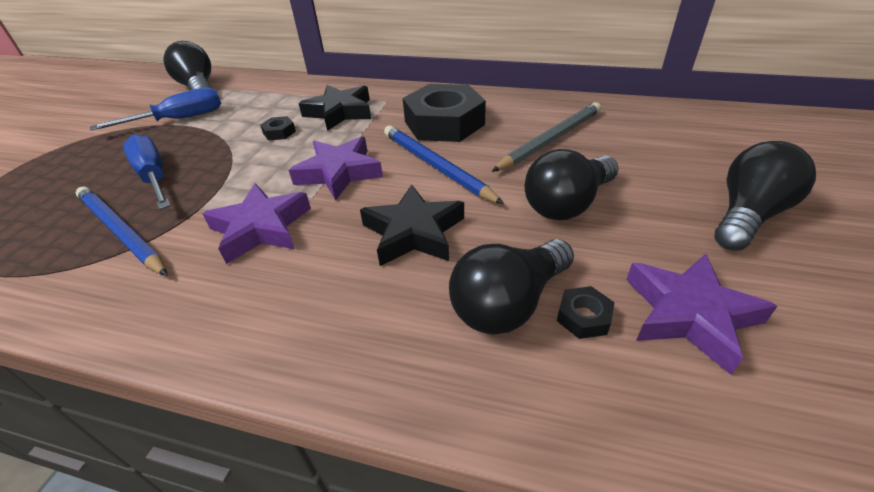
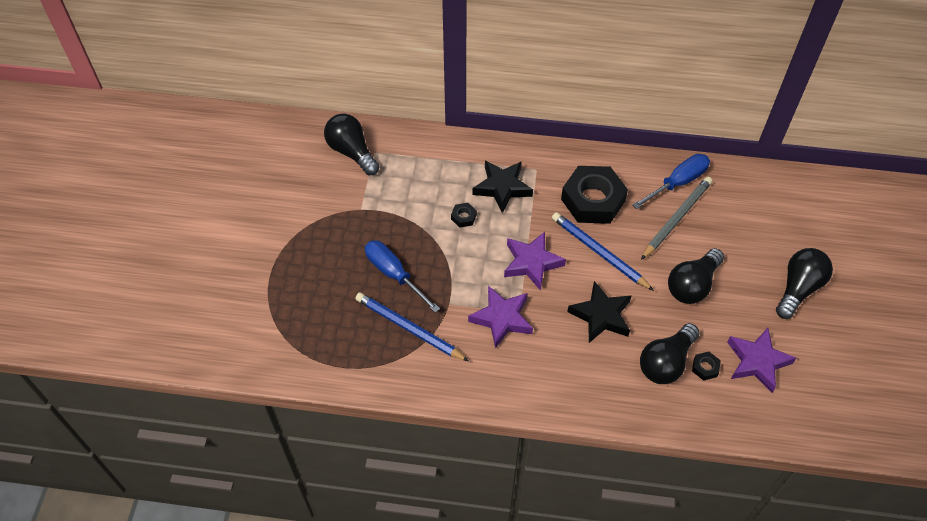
camera: 10 degrees left, 15 degrees up
(179, 119) = (366, 202): blue screwdriver -> blue screwdriver (677, 183)

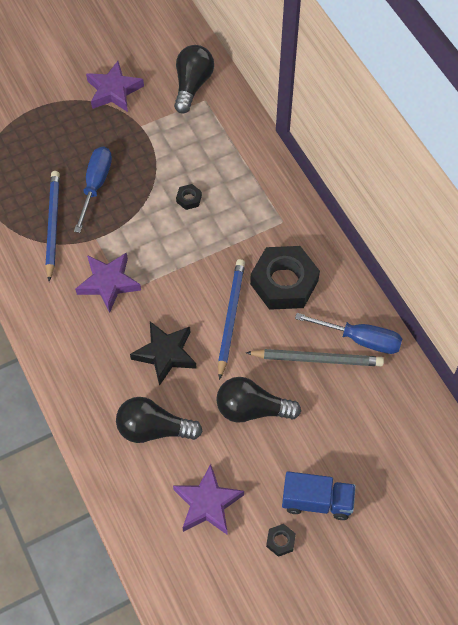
camera: 55 degrees right, 5 degrees up
(502, 187) = (242, 208): black star -> none
(532, 263) = (180, 273): purple star -> purple star (114, 91)
(705, 367) = (170, 463): black nut -> black nut (280, 541)
(798, 288) = (317, 501): black light bulb -> blue truck

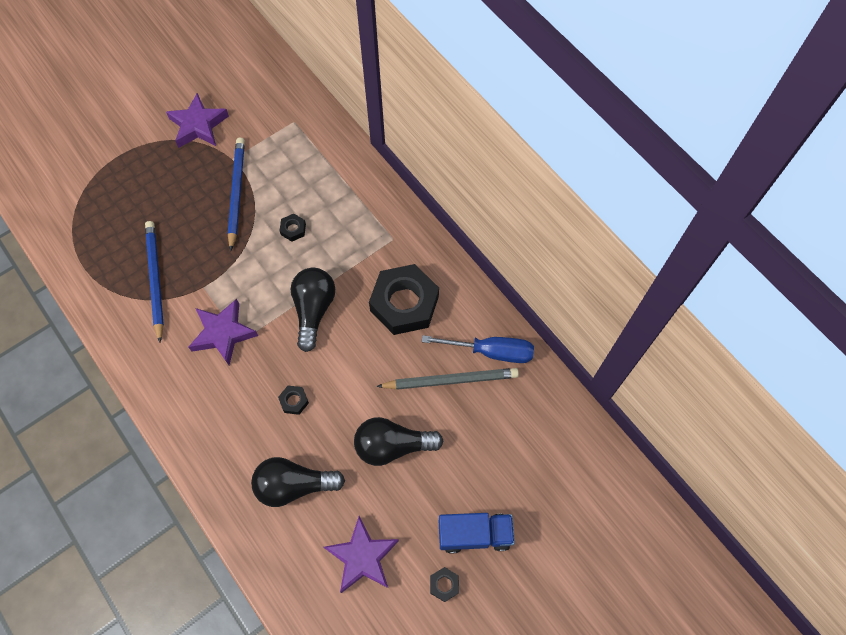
camera: 10 degrees left, 5 degrees up
(95, 185) = (194, 230): blue screwdriver -> none
(165, 354) = (294, 401): black star -> black nut
(192, 85) = (278, 108): black light bulb -> black light bulb (313, 310)
(230, 318) = (355, 350): blue pencil -> blue pencil (236, 193)

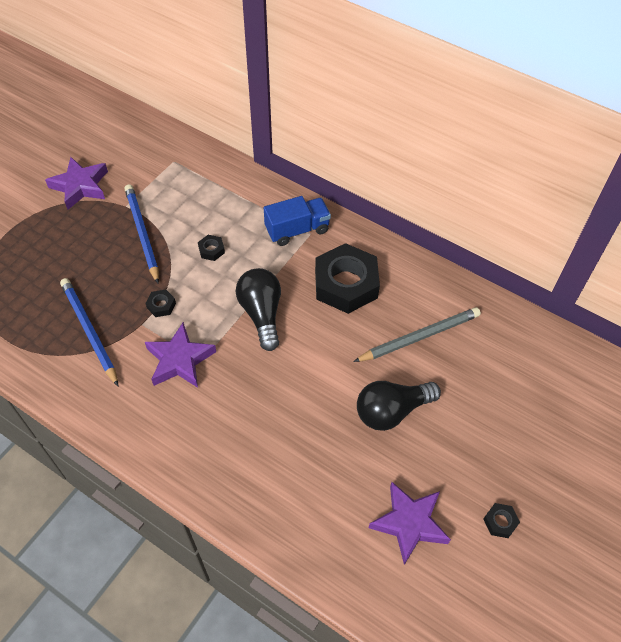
camera: 20 degrees left, 10 degrees down
(294, 401) = (277, 400): black nut -> black nut (161, 305)
(294, 485) = (311, 478): black light bulb -> none
(474, 534) = (506, 465): blue truck -> blue truck (297, 230)
(490, 351) = (444, 302): blue screwdriver -> none

